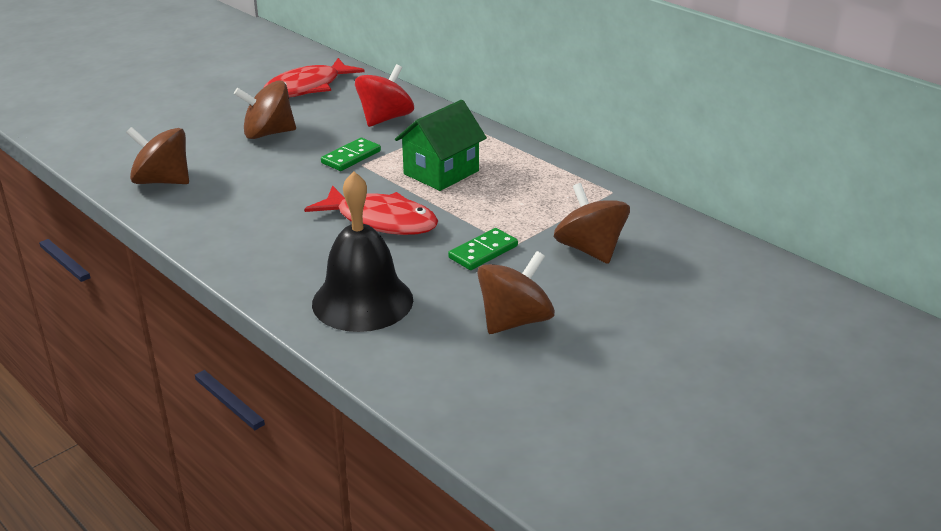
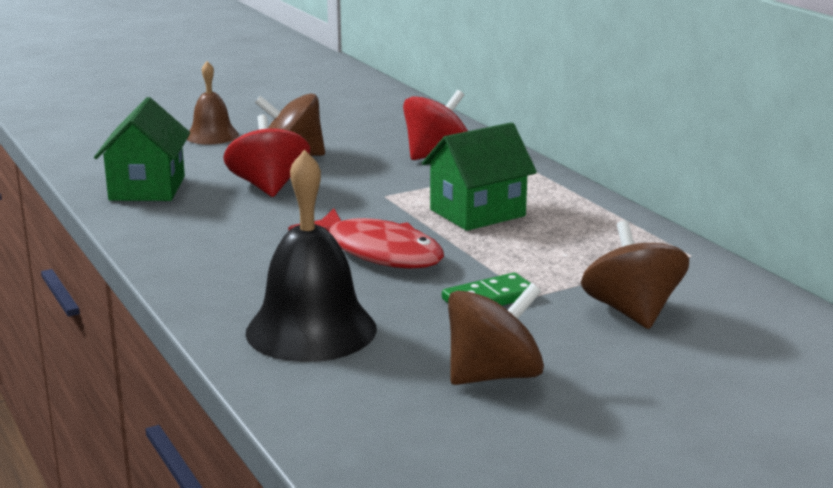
camera: 15 degrees right, 10 degrees down
(162, 181) = (147, 188): brown spinning top -> green house
(190, 119) = (212, 135): none -> brown bell
(264, 167) = (268, 187): none -> red spinning top
(308, 87) = (361, 118): red fish -> none
(351, 157) = (375, 187): green domino -> none

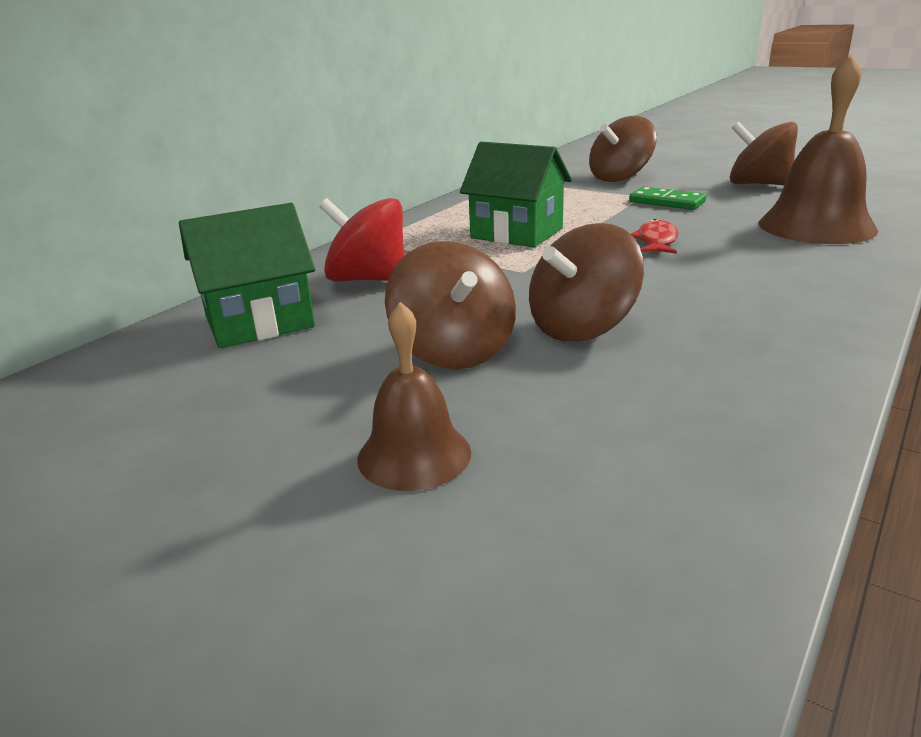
camera: 115 degrees left, 5 degrees up
(147, 188) = (712, 405): green house -> green house (259, 322)
(268, 187) = (582, 327): red spinning top -> brown spinning top
(311, 330) = (816, 226): black bell -> brown bell
(378, 252) = (656, 241): red fish -> red fish, size x0.53

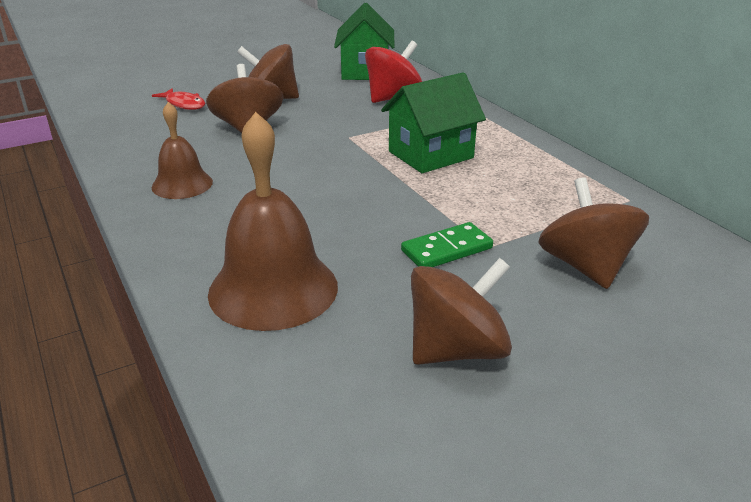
camera: 115 degrees right, 5 degrees up
(414, 455) = (206, 80): brown bell -> brown bell (182, 184)
(656, 241) = (341, 197): red fish -> red fish (184, 104)

